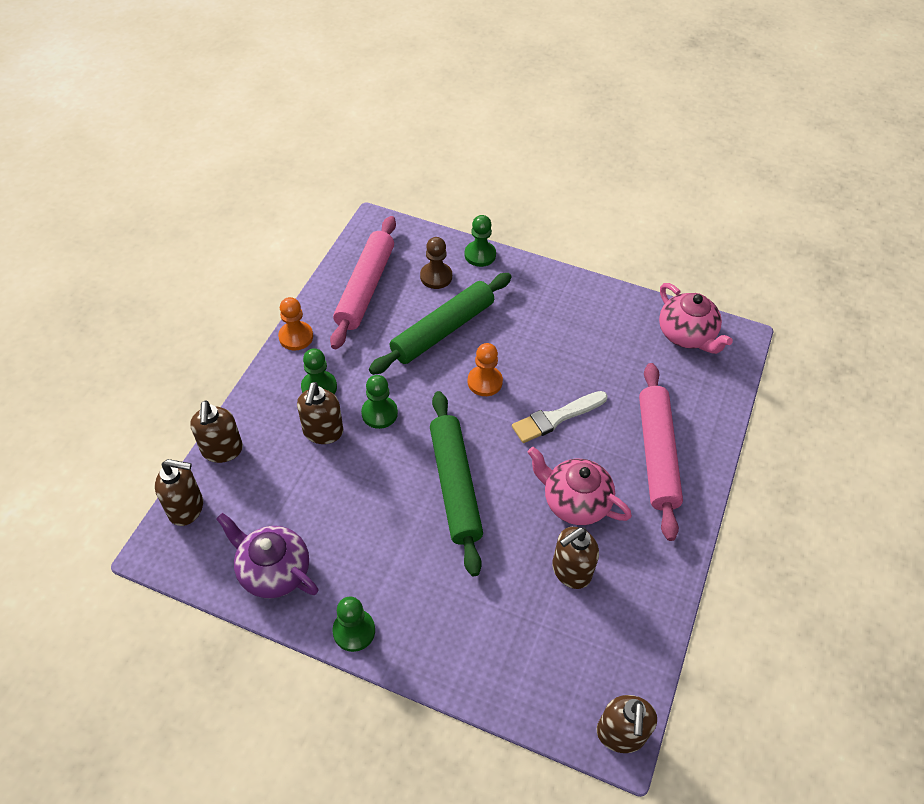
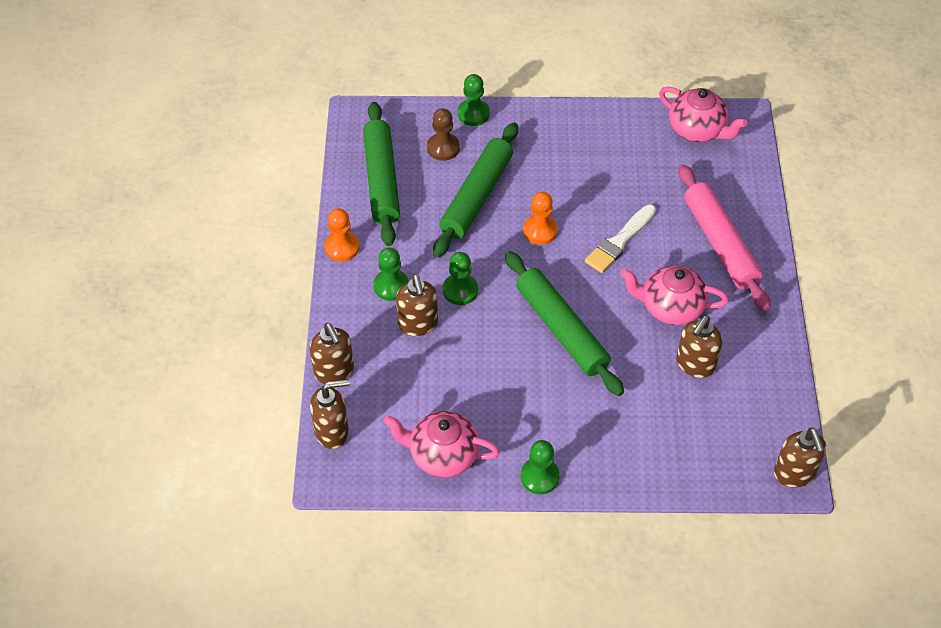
camera: 20 degrees left, 0 degrees up
(273, 571) = (442, 455): purple teapot -> pink teapot
(365, 288) = (382, 180): pink rolling pin -> green rolling pin

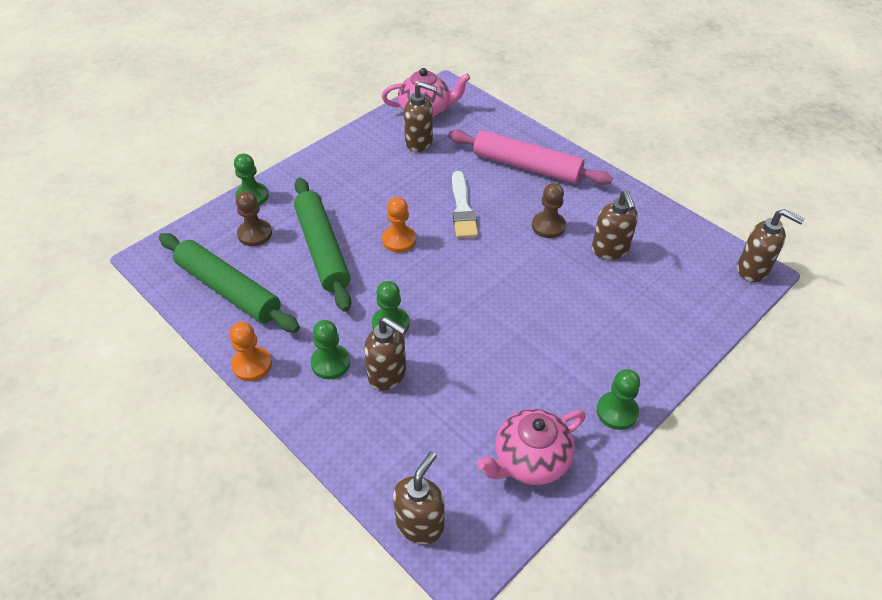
camera: 45 degrees left, 5 degrees down
(334, 372) = (362, 471): brown soap dispenser -> brown soap dispenser (419, 143)
(561, 329) = (497, 295): green rolling pin -> none
(670, 307) = (548, 226): pink teapot -> brown pawn

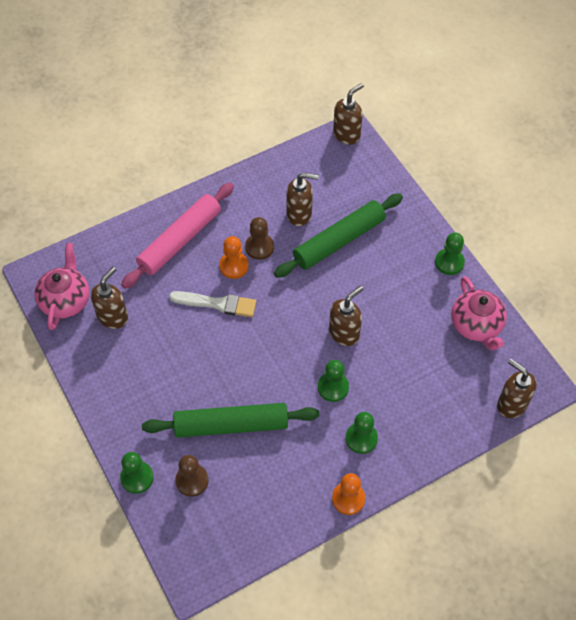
camera: 75 degrees left, 10 degrees up
(229, 290) = (257, 510): green rolling pin -> green rolling pin (339, 241)
(387, 375) = (383, 399): brown soap dispenser -> brown soap dispenser (344, 333)
(399, 240) = (239, 361): orange pawn -> orange pawn (234, 266)

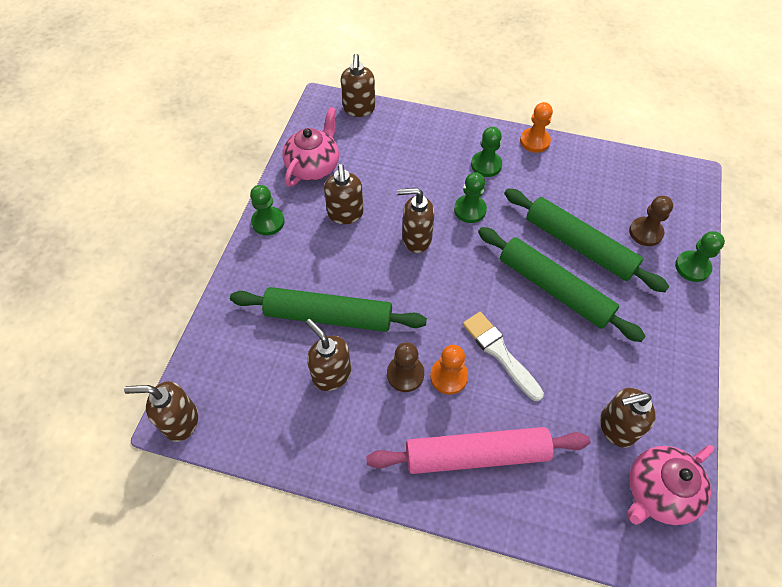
camera: 135 degrees left, 0 degrees up
(220, 375) = (554, 289): none -> green rolling pin
(409, 310) = (345, 214): none -> brown soap dispenser

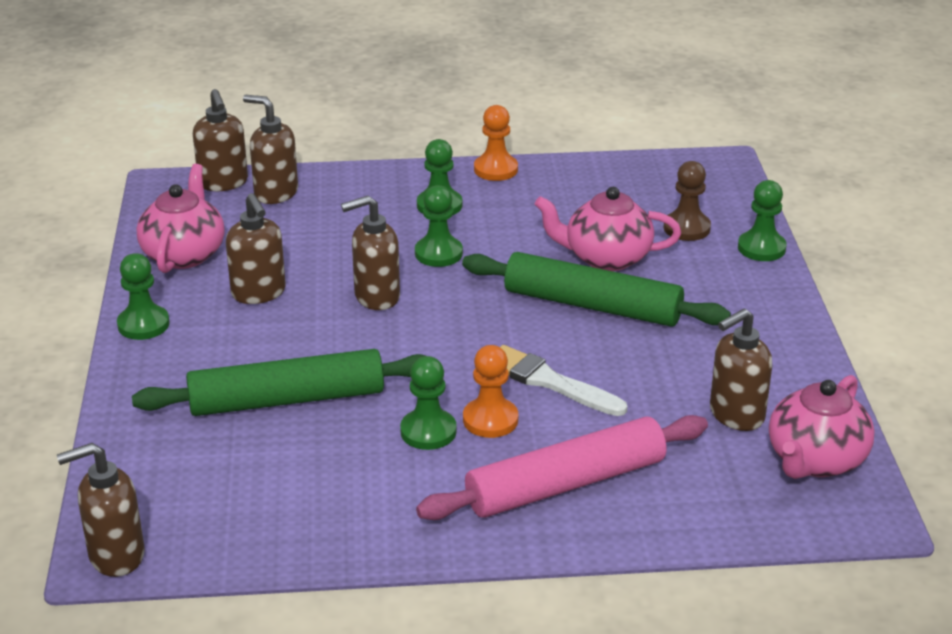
camera: 20 degrees left, 25 degrees down
(331, 374) = (321, 456): brown soap dispenser -> brown soap dispenser (275, 193)
(405, 374) = (428, 431): brown pawn -> green pawn
(579, 245) = (606, 258): green rolling pin -> pink teapot

